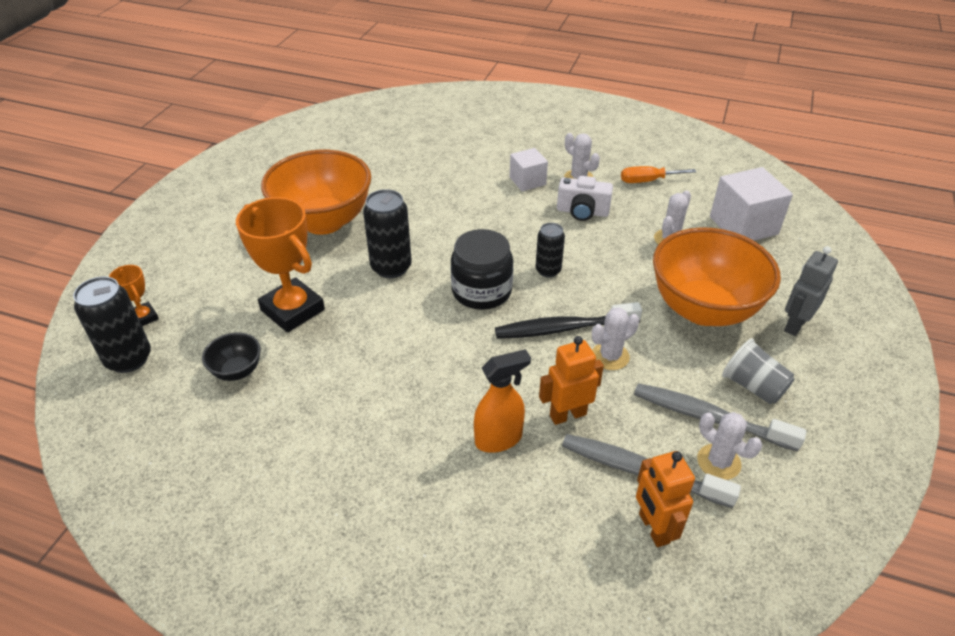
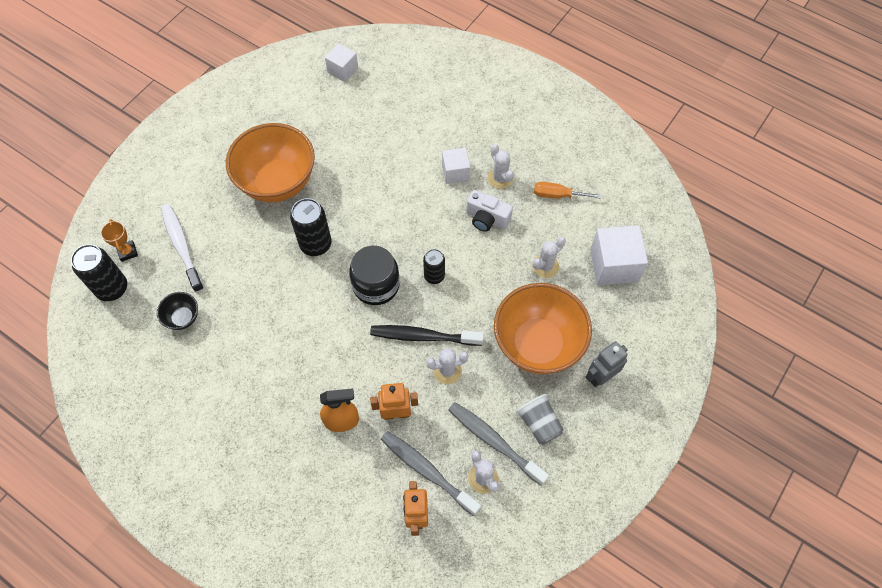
camera: 15 degrees right, 20 degrees up
(217, 299) = (182, 246): none -> white toothbrush
(293, 310) = (233, 270): orange trophy -> none
(366, 124) = (343, 70): none -> white cube

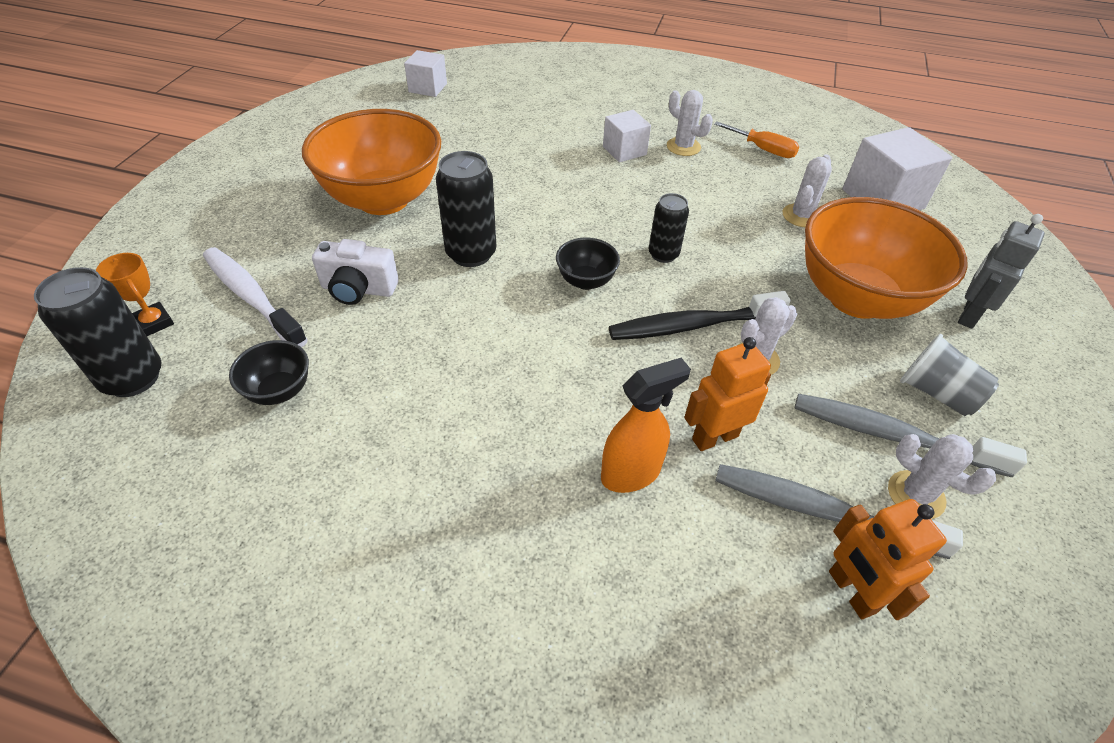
camera: 20 degrees left, 15 degrees down
(376, 285) = (586, 281): black jar -> black bowl
(487, 219) = (694, 185): white camera -> white camera (358, 289)
(557, 195) = (763, 149): orange screwdriver -> orange screwdriver turned 135 degrees counterclockwise

